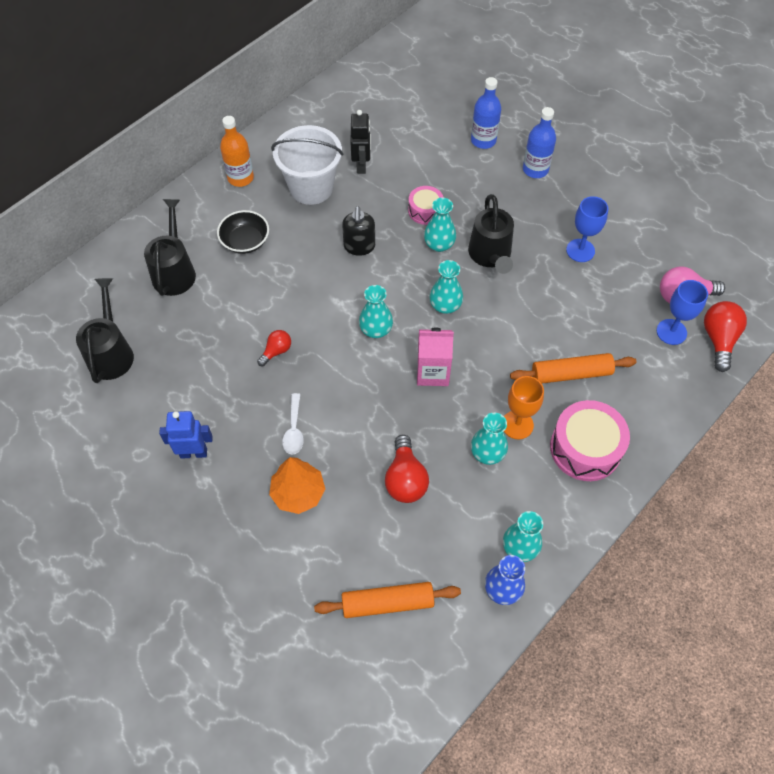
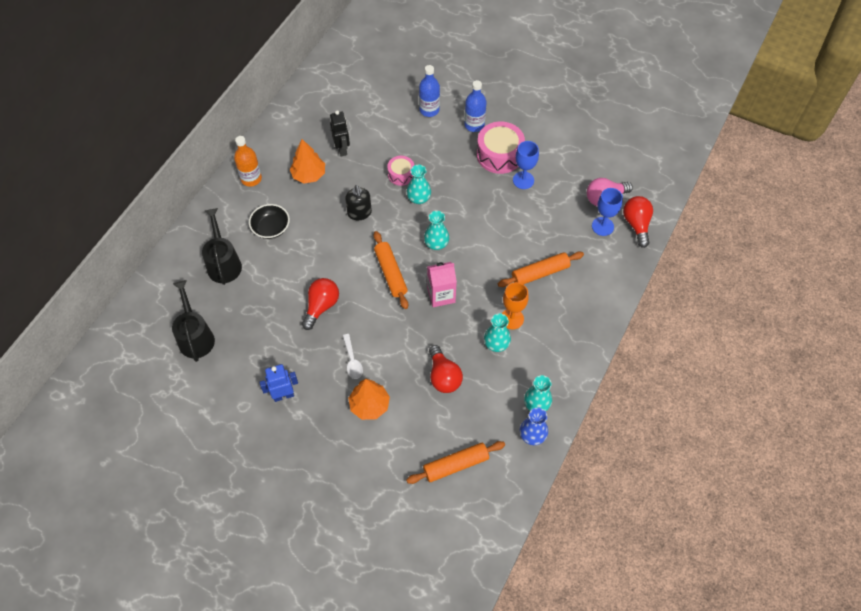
camera: 15 degrees left, 0 degrees up
(276, 351) = (321, 306): red light bulb -> red light bulb, size x1.69
(311, 187) = (309, 175): white bucket -> orange tree
(376, 330) = (390, 273): turquoise vase -> orange rolling pin
(490, 256) = (459, 199): black watering can -> none
(585, 448) = (563, 324): pink drum -> pink drum (499, 155)

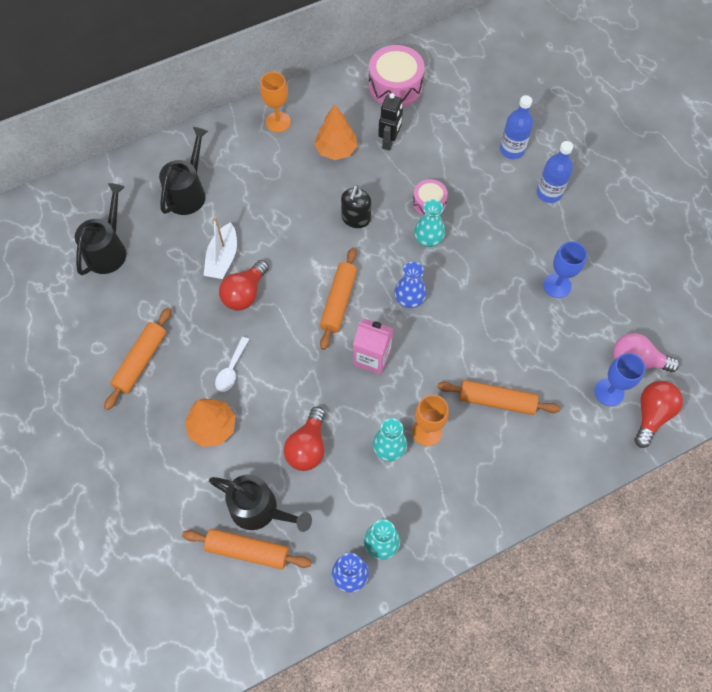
camera: 35 degrees right, 5 degrees up
(251, 179) = (278, 122): orange bottle -> orange goblet
(271, 228) = (258, 183): black bowl -> none
(283, 395) = (141, 361): blue robot -> orange rolling pin
(286, 293) = (223, 258): none -> white boat
(321, 306) = (245, 293): red light bulb -> red light bulb turned 150 degrees clockwise
(436, 244) = (409, 299): turquoise vase -> blue vase
(444, 435) = (260, 510): none -> black watering can
(499, 155) = (551, 242): pink drum -> pink drum (395, 86)

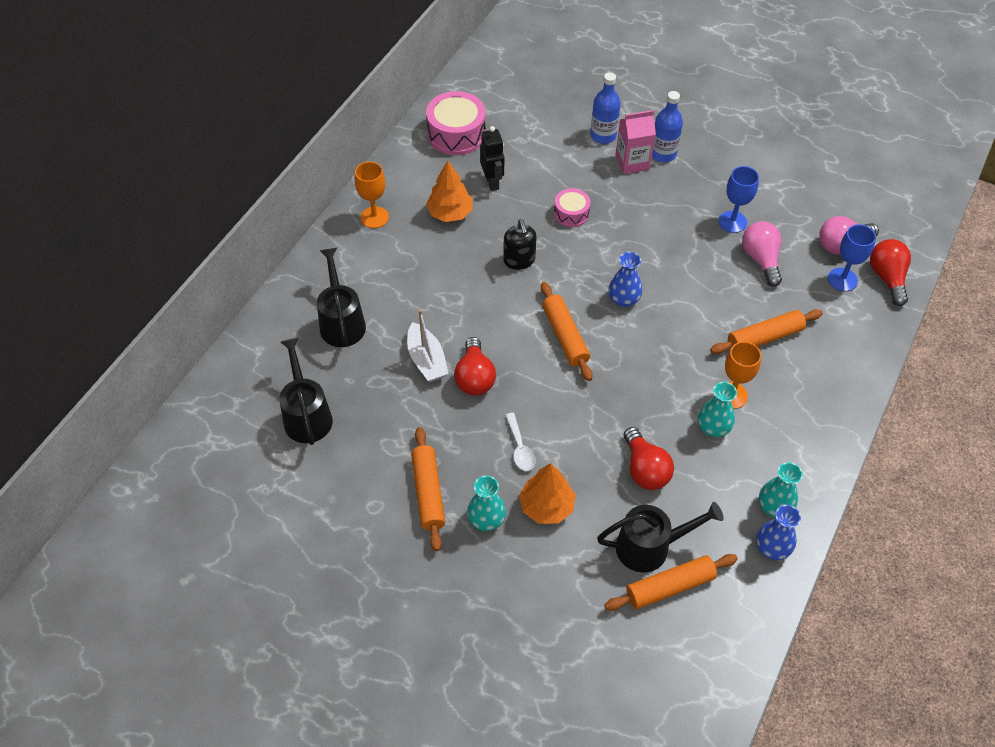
camera: 35 degrees left, 10 degrees down
(372, 357) = (634, 364): pink carton -> pink carton (632, 162)
(428, 239) = (596, 243): turquoise vase -> turquoise vase (486, 519)
(552, 332) = (761, 259): none -> pink light bulb

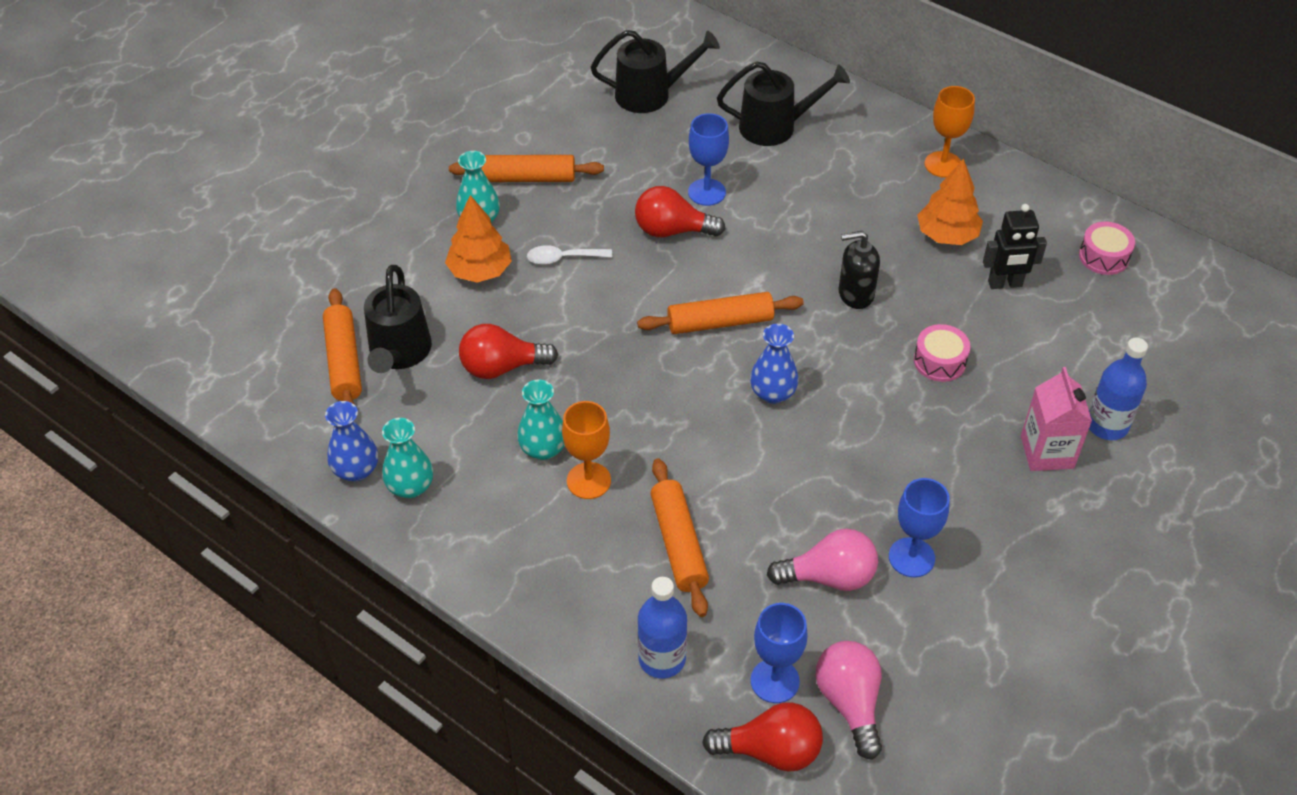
camera: 100 degrees right, 5 degrees down
(426, 360) = (706, 192): white boat -> blue goblet
(456, 134) = (1103, 257): pink drum -> pink drum, size x0.57
(663, 154) = (1066, 496): blue bottle -> blue bottle (662, 659)

